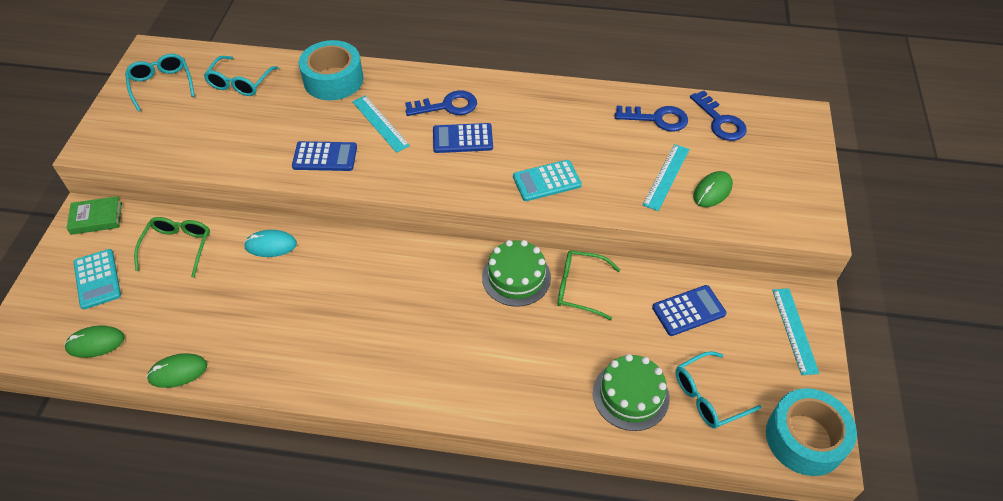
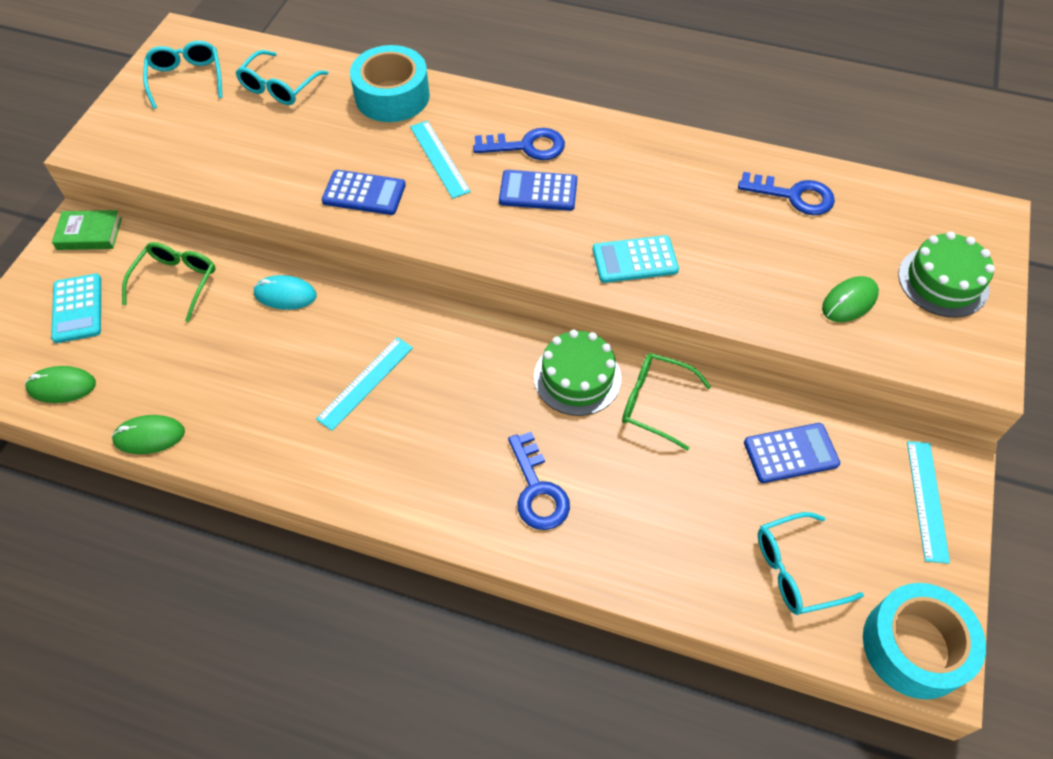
camera: 10 degrees right, 5 degrees up
(630, 395) = (695, 552): green cake -> green cake (943, 281)
(666, 176) = (791, 274): turquoise ruler -> turquoise ruler (365, 383)
(720, 121) = (877, 209): blue key -> blue key (537, 490)

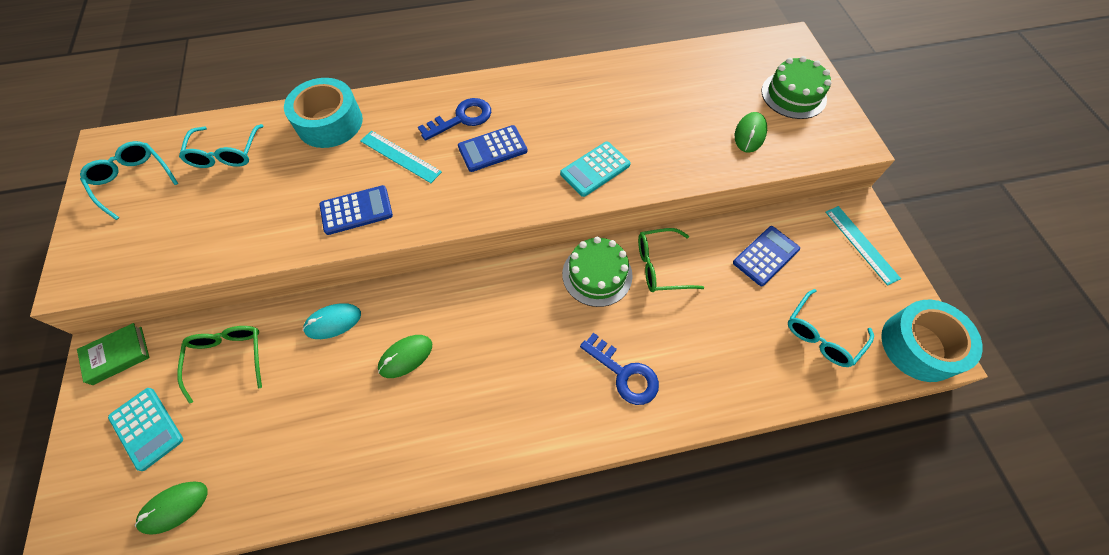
camera: 30 degrees left, 5 degrees up
(149, 436) = (287, 506): green mouse -> green mouse (405, 357)
(365, 383) = (444, 360): turquoise ruler -> none
(794, 196) = (667, 77): blue key -> none

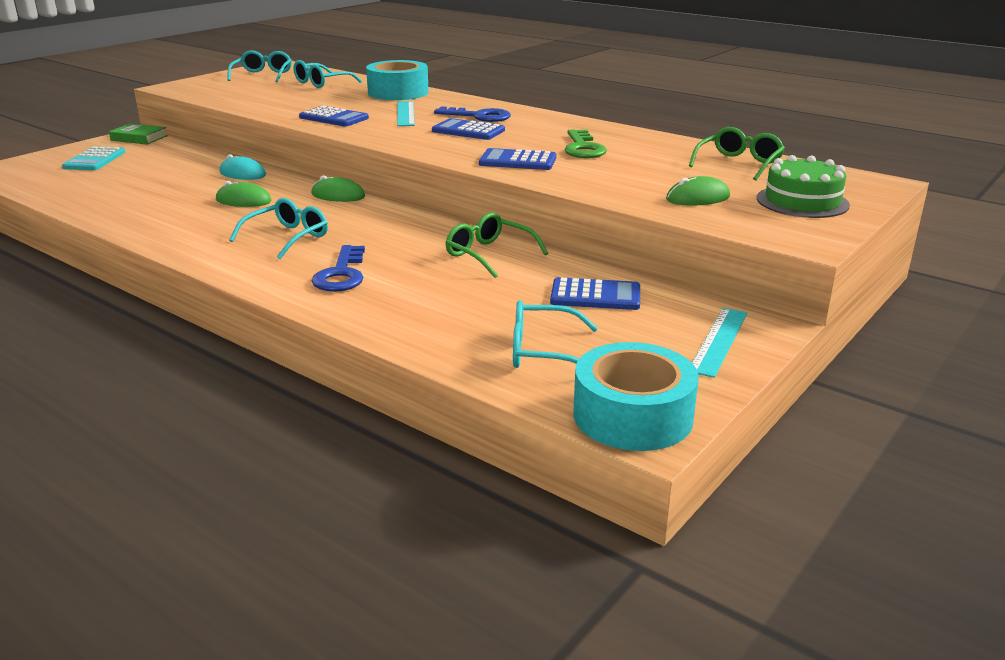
camera: 50 degrees right, 35 degrees down
(174, 507) = (44, 183): green mouse -> green mouse (338, 195)
(229, 358) = (172, 160): green glasses -> green glasses (738, 164)
(522, 370) = (287, 238): none -> turquoise glasses
(595, 169) = (517, 161): turquoise calculator -> blue calculator
(597, 274) = (432, 234): green cake -> none
(601, 116) = (583, 148): none -> green key

